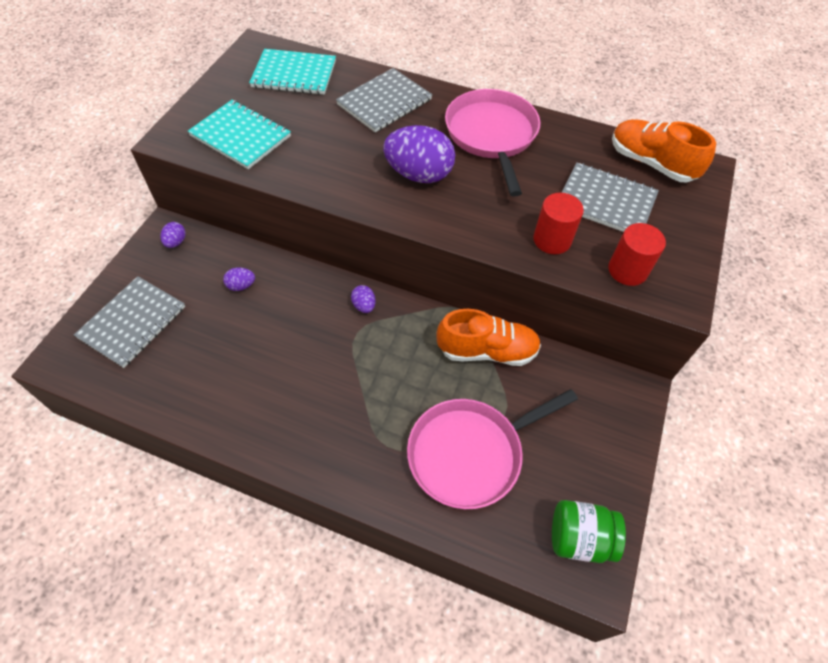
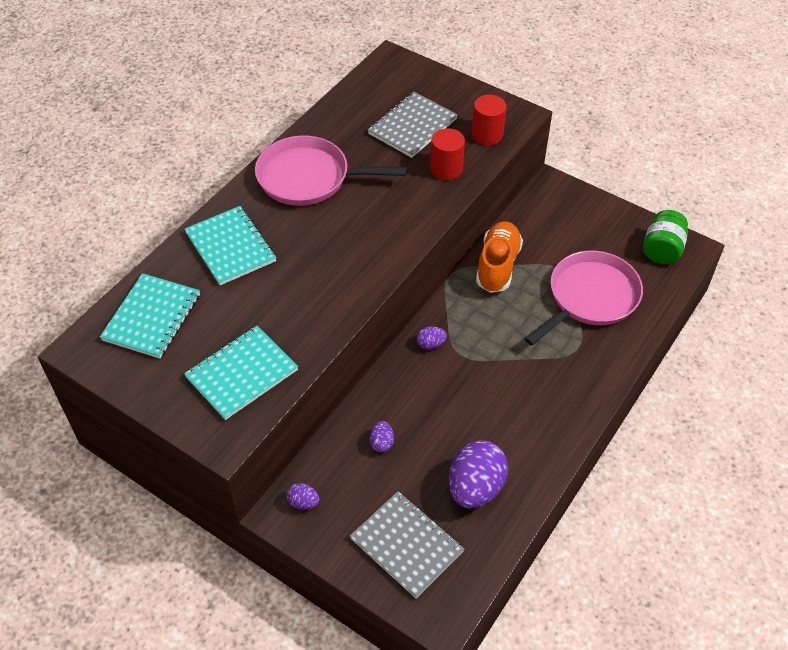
camera: 75 degrees left, 5 degrees down
(384, 102) = (230, 247): grey notebook -> turquoise notebook
(419, 174) = (345, 238): purple egg -> purple egg (475, 488)
(470, 454) = (590, 297): pink pan -> pink pan turned 120 degrees counterclockwise
(651, 163) = (377, 88): orange shoe -> none

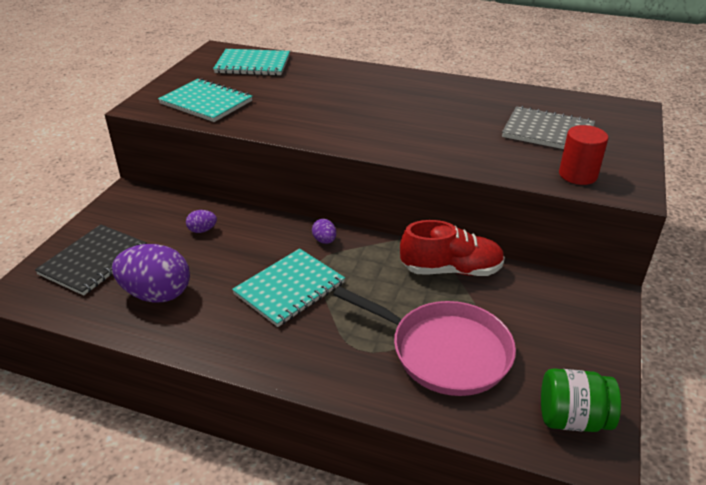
camera: 75 degrees right, 15 degrees down
(230, 247) = (335, 78): turquoise notebook -> turquoise notebook (289, 288)
(303, 502) = (138, 201): purple egg -> none
(308, 178) = (435, 95): pink pan -> none
(406, 545) = (93, 261): grey notebook -> black notebook
(446, 169) = (502, 157): red cylinder -> none
(497, 266) = (451, 270): orange shoe -> red shoe

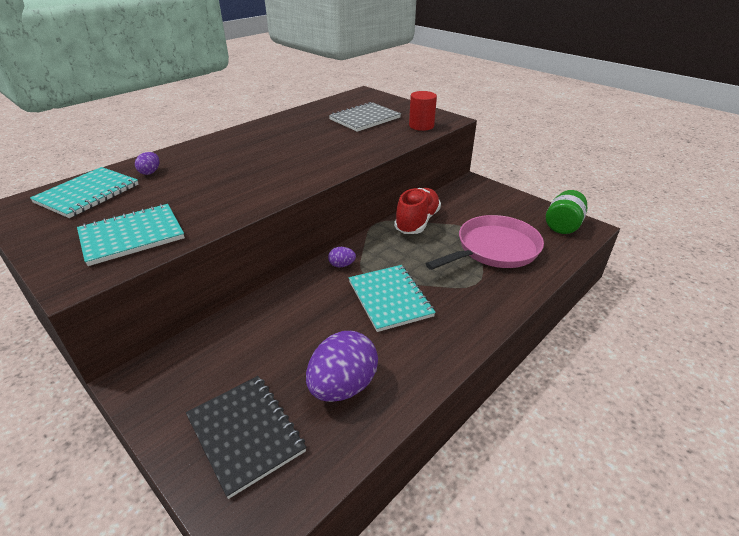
camera: 65 degrees left, 0 degrees up
(202, 230) = (264, 333): purple egg -> purple egg (150, 172)

